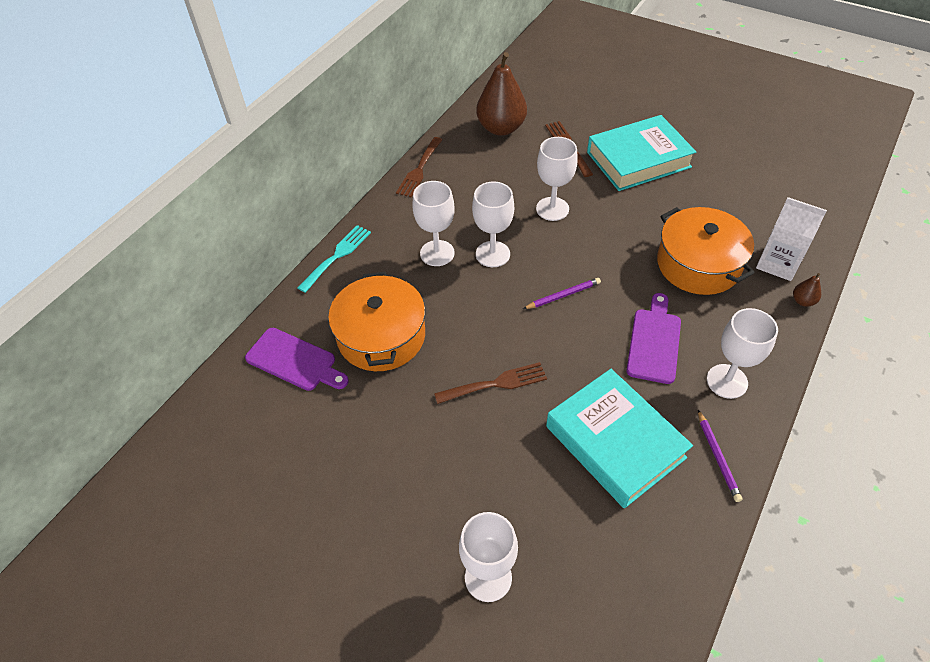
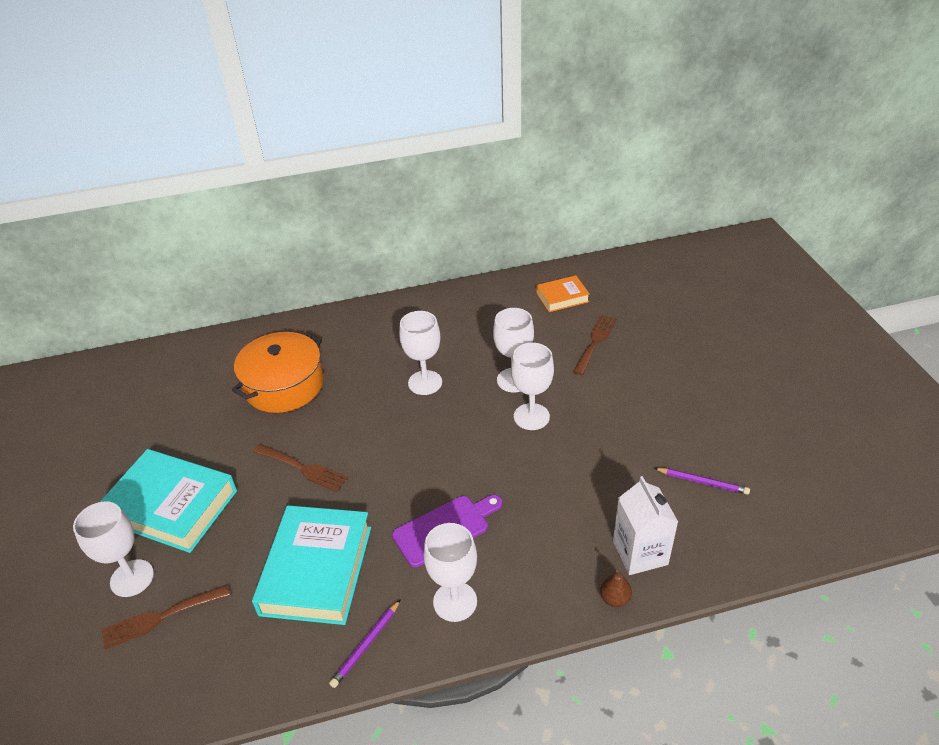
camera: 45 degrees right, 10 degrees down
(294, 361) = (221, 364): purple cutting board -> none
(337, 256) = (330, 317): turquoise fork -> none
(419, 169) = (460, 292): brown fork -> brown fork (161, 617)
(437, 253) = (391, 357): white goblet -> white goblet (531, 416)
(501, 128) = (562, 297): brown pear -> orange book
(563, 295) = (430, 446): purple pencil -> purple pencil (702, 482)
(638, 160) = (640, 388): turquoise book -> turquoise book (171, 506)
(698, 264) = (567, 501): orange pot -> none

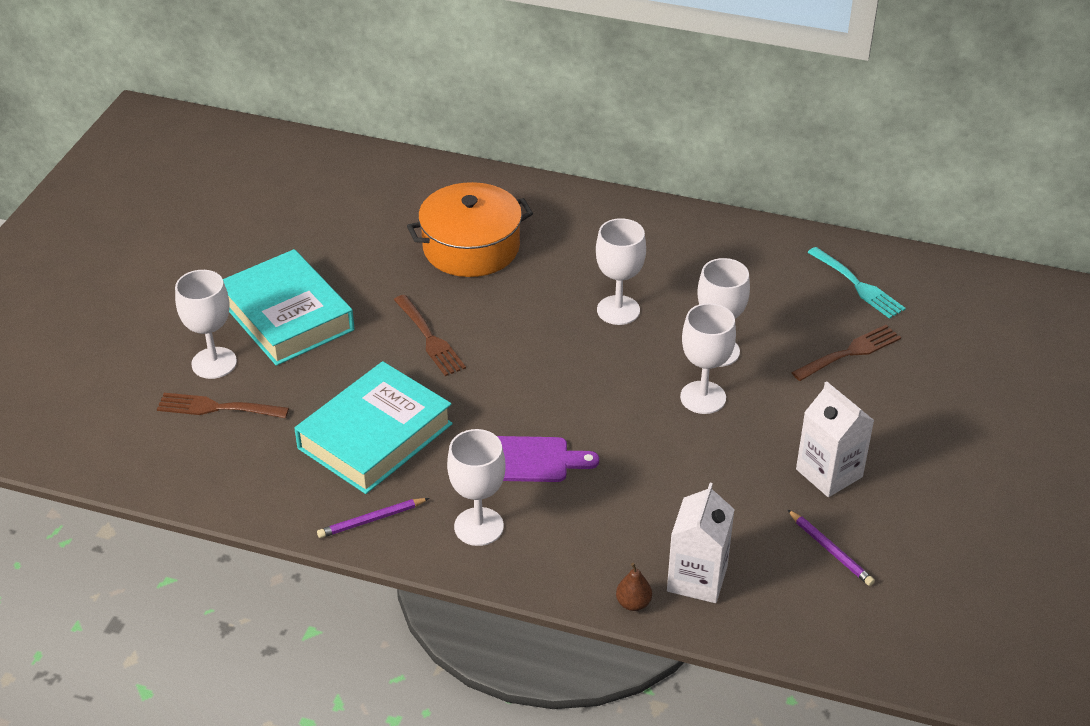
camera: 30 degrees right, 0 degrees up
(562, 297) = (858, 285): orange book -> turquoise fork
(654, 428) = (829, 473): none -> white carton

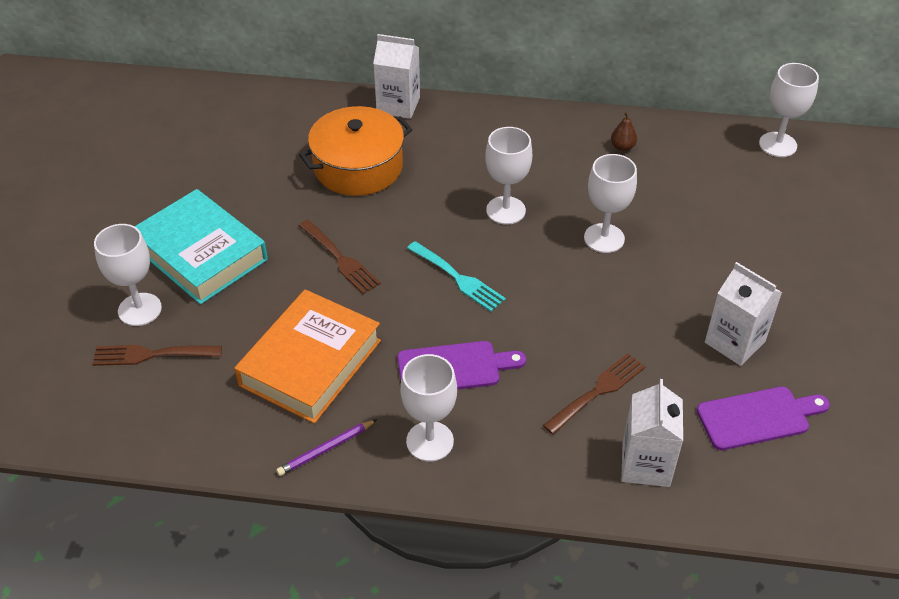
camera: 10 degrees left, 5 degrees up
(375, 436) = (310, 363): turquoise book -> orange book
(530, 188) = (398, 105): none -> white carton
(633, 603) = (594, 498): brown pear -> brown pear (622, 147)
(703, 397) = (603, 284): white goblet -> white goblet (778, 145)
(830, 550) = (757, 417): purple pencil -> purple cutting board
(850, 352) = (720, 224): brown fork -> brown fork (598, 391)
(858, 285) = (709, 162): turquoise fork -> turquoise fork (458, 278)

